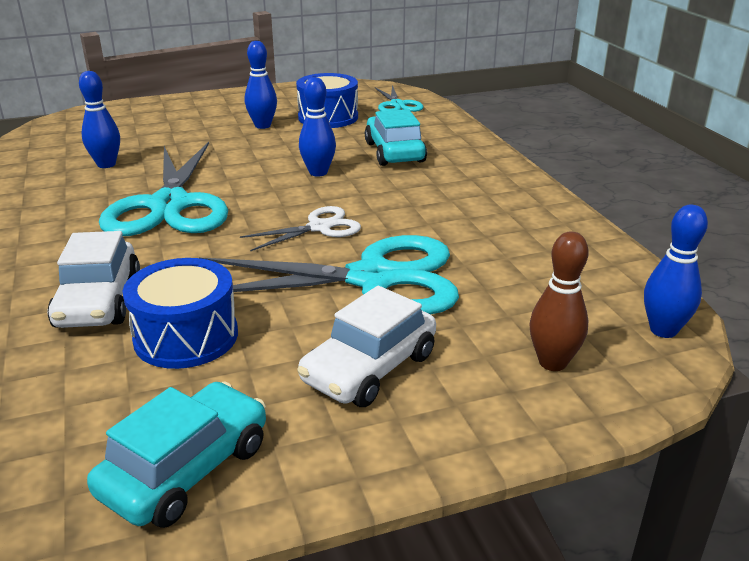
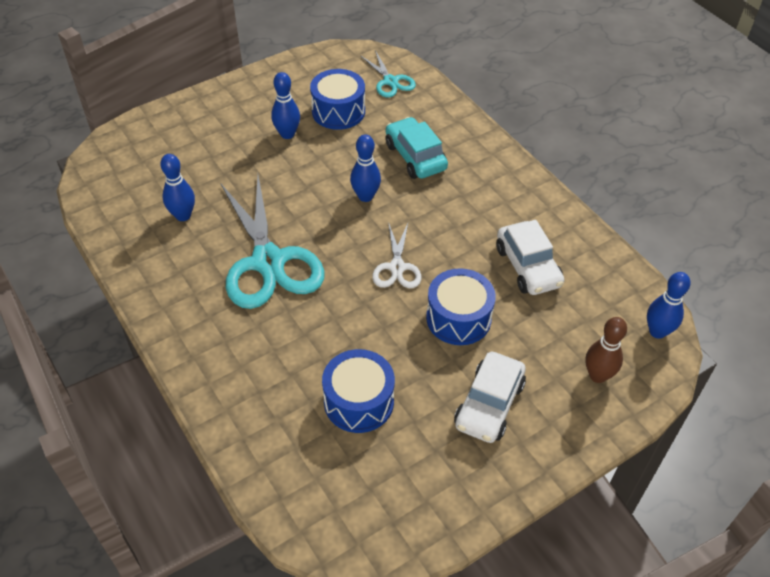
camera: 15 degrees left, 20 degrees up
(98, 301) = (278, 380): white car -> white car (527, 267)
(186, 469) = (417, 508): turquoise car -> none
(319, 227) = (397, 267): white scissors -> white scissors turned 135 degrees clockwise
(373, 279) = (458, 318): turquoise scissors -> blue drum

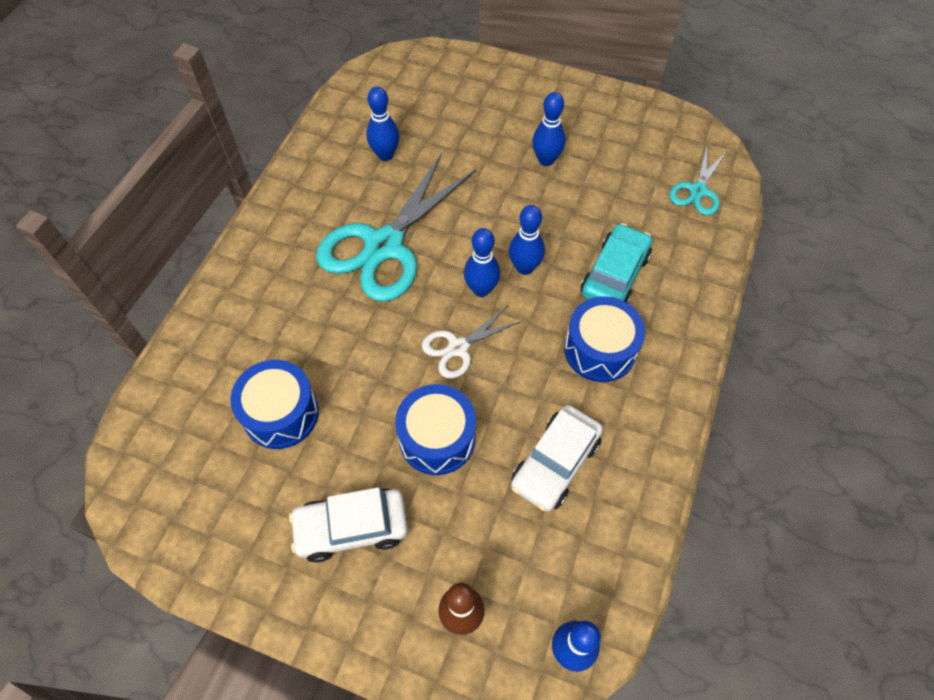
camera: 55 degrees right, 10 degrees up
(338, 111) = (613, 177): blue drum -> blue drum (600, 349)
(361, 228) = (481, 289): none -> blue bowling pin

